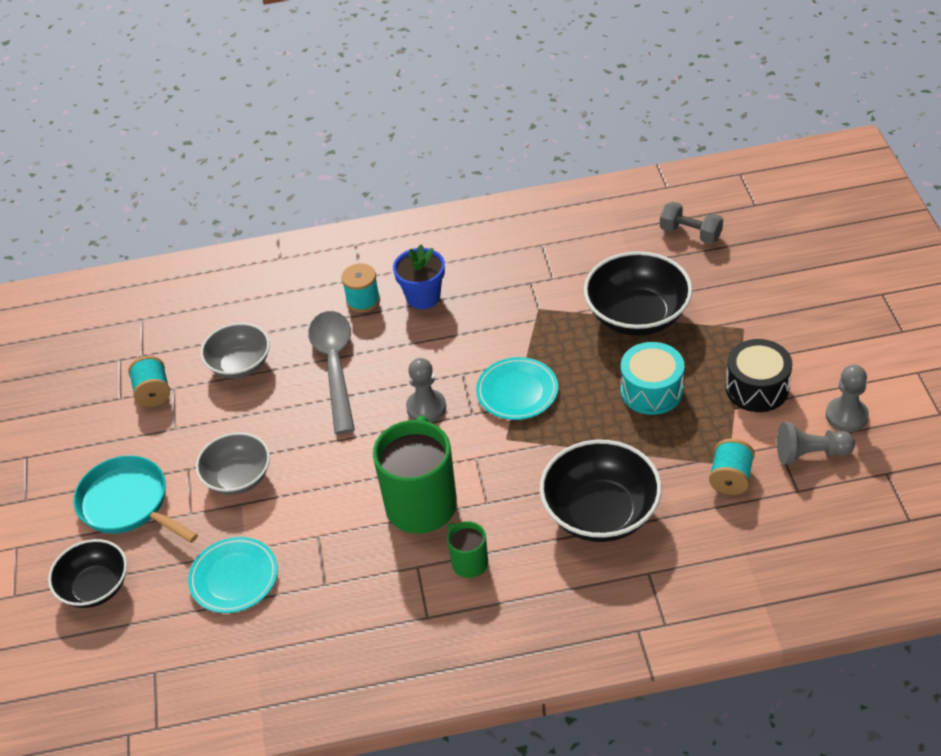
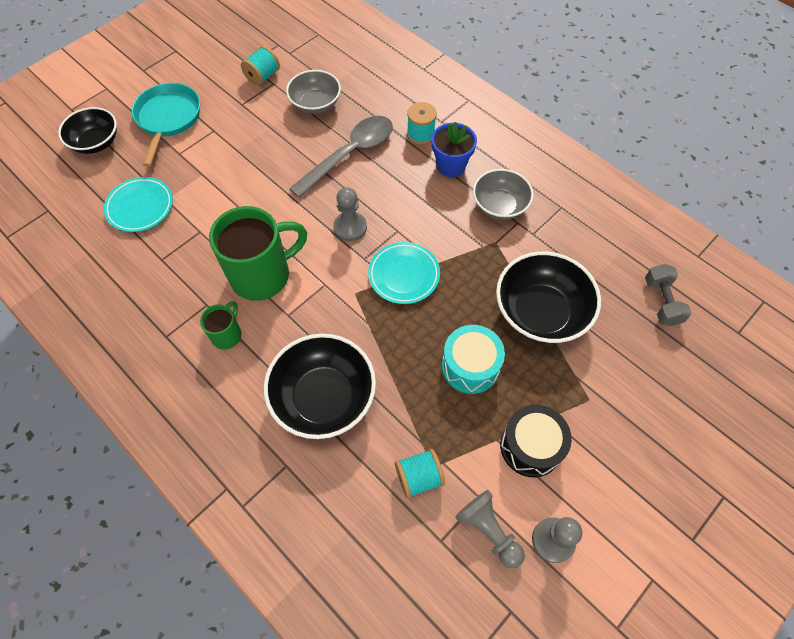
camera: 50 degrees right, 15 degrees up
(238, 478) = (221, 160): grey bowl -> grey bowl (499, 206)

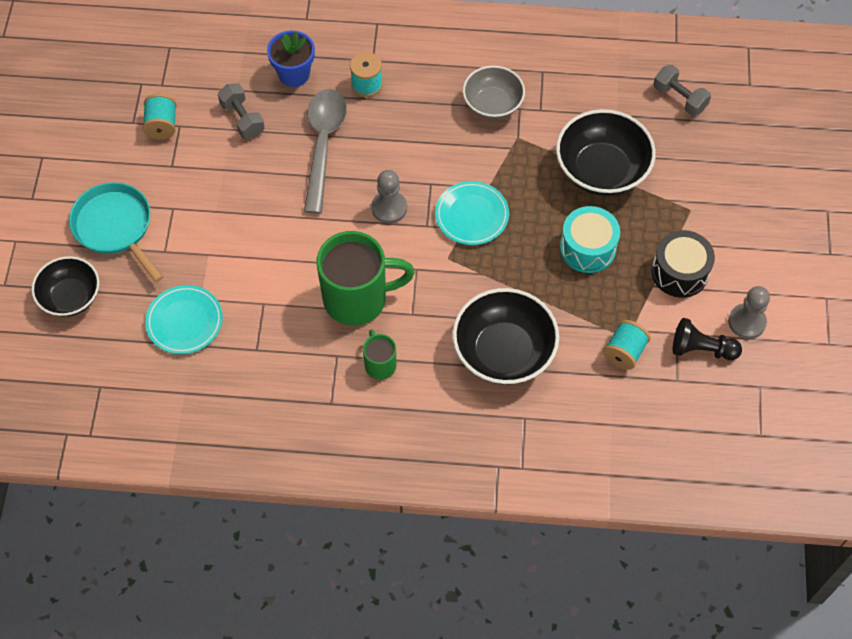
camera: 40 degrees left, 0 degrees up
(262, 275) = (357, 298): green mug -> green mug turned 60 degrees clockwise
(315, 104) = (242, 119): grey bowl -> grey dumbbell
(451, 166) = (420, 96): blue flower pot -> blue flower pot (294, 74)
(488, 531) = (701, 349): grey pawn -> black pawn

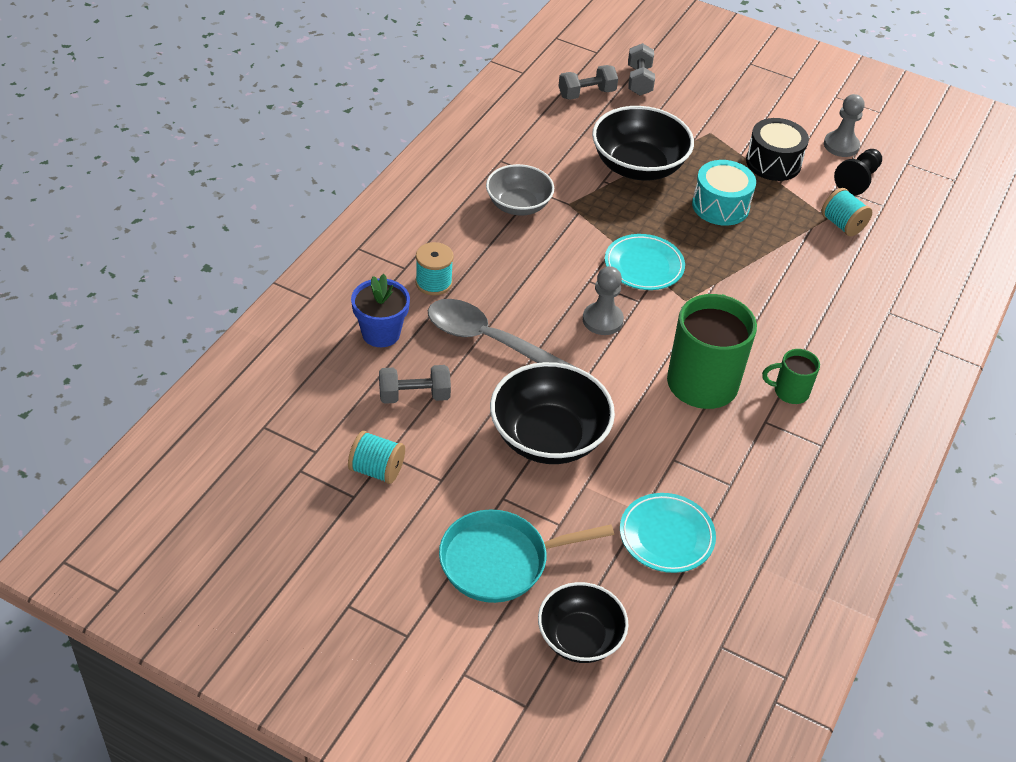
camera: 70 degrees left, 15 degrees down
(503, 352) = (811, 300): black bowl -> black bowl (548, 437)
(729, 131) = (639, 81): none -> grey dumbbell

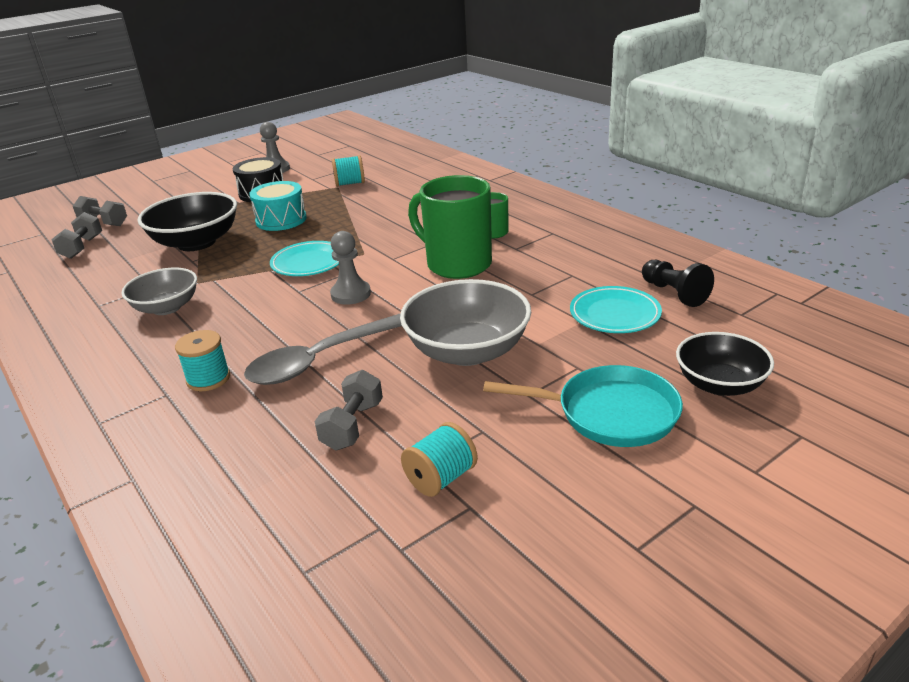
camera: 60 degrees left, 15 degrees down
(381, 333) = (242, 432): blue flower pot -> none
(500, 561) = (610, 413): turquoise pan -> turquoise pan turned 90 degrees counterclockwise
(548, 437) = (467, 351): black bowl -> grey bowl
(857, 180) = (314, 171): black pawn -> black pawn (674, 293)

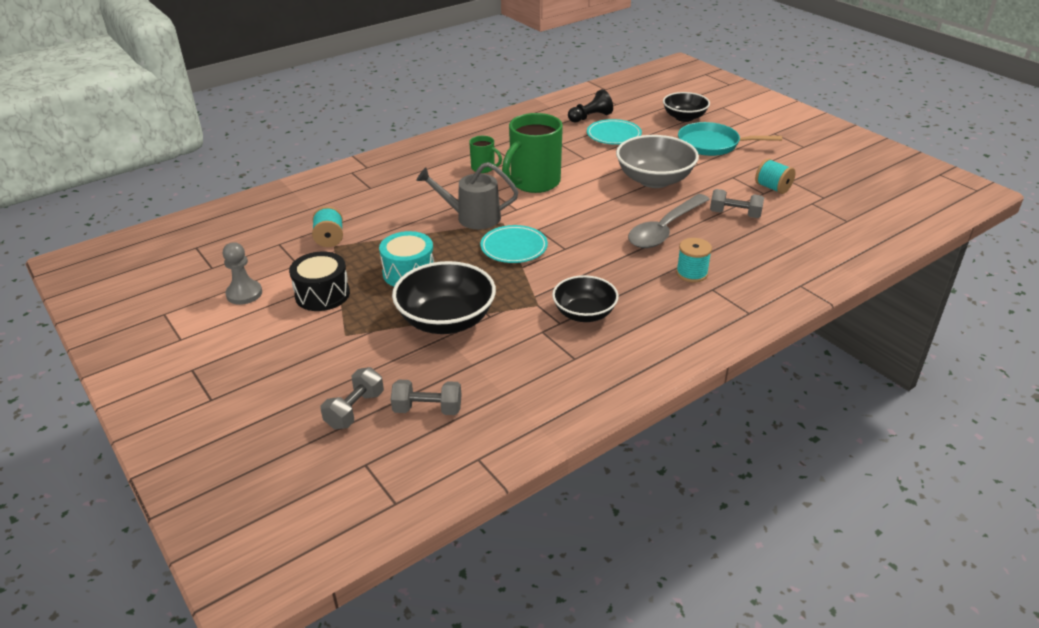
camera: 90 degrees left, 5 degrees up
(166, 307) = (584, 313): grey bowl -> black bowl
(323, 359) = (665, 229): grey spoon -> grey spoon turned 75 degrees clockwise
(351, 294) = (574, 224): grey pawn -> none
(377, 237) = (473, 217): none -> grey watering can
(610, 413) = (712, 144): turquoise pan -> turquoise pan turned 90 degrees counterclockwise

